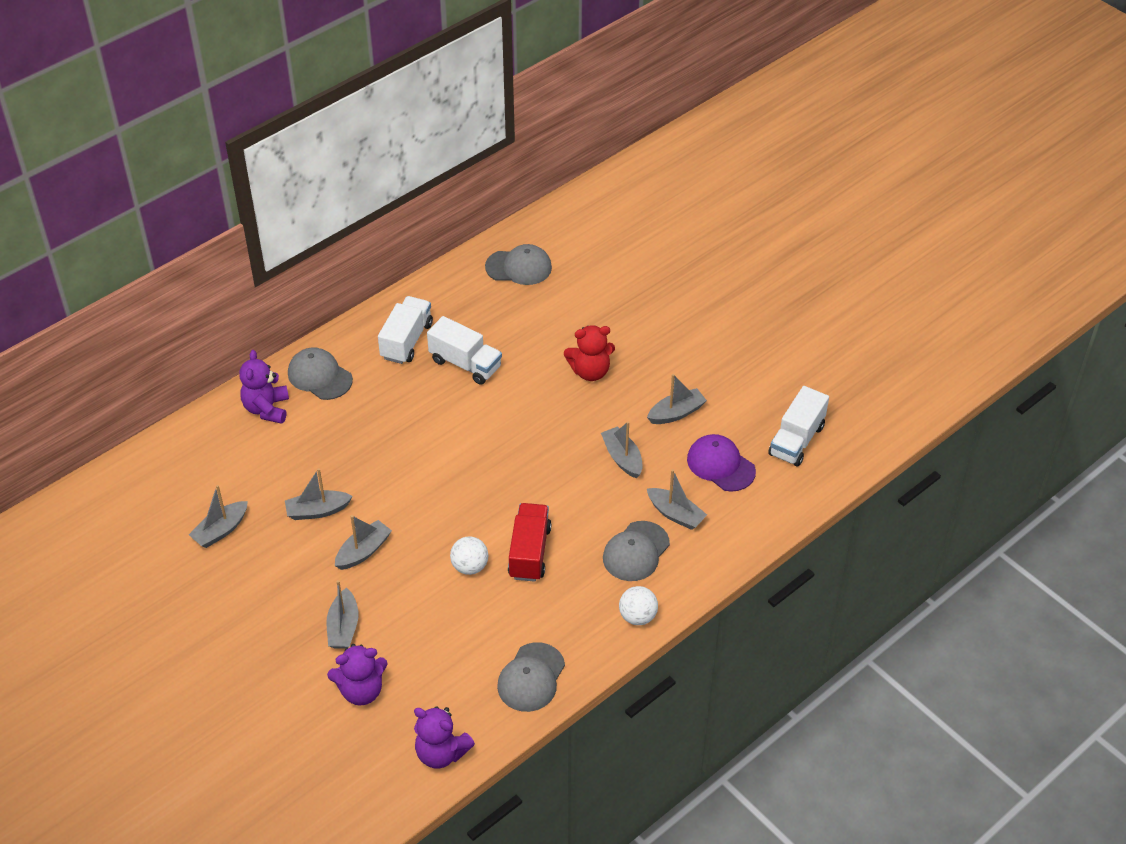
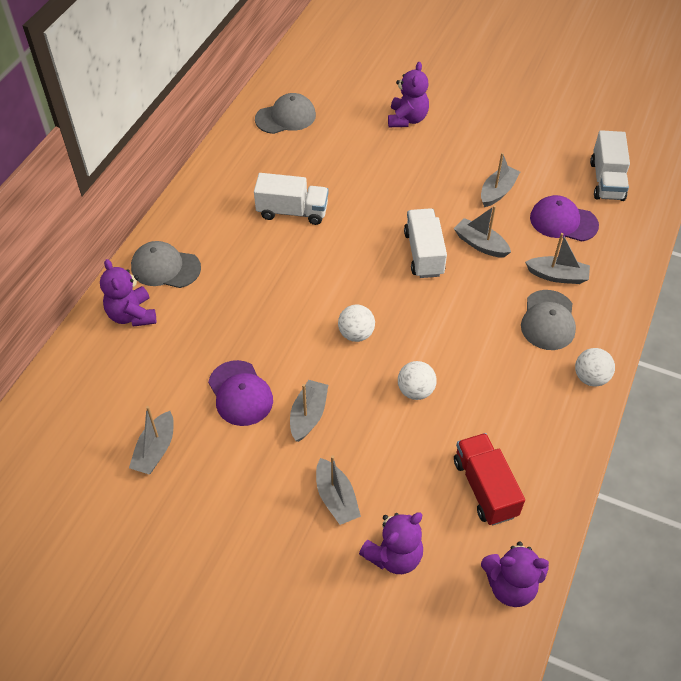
camera: 25 degrees left, 5 degrees up
(317, 511) = (240, 393): grey boat -> purple cap
(406, 341) = (227, 209): white truck -> white truck (424, 253)
(450, 497) = (356, 334): none -> white ball
(529, 552) = (459, 357): red truck -> red truck (485, 488)
(531, 677) = (540, 473): grey cap -> none
(590, 371) = (403, 182): red teddy bear -> none
(637, 309) = (407, 119): none -> purple teddy bear

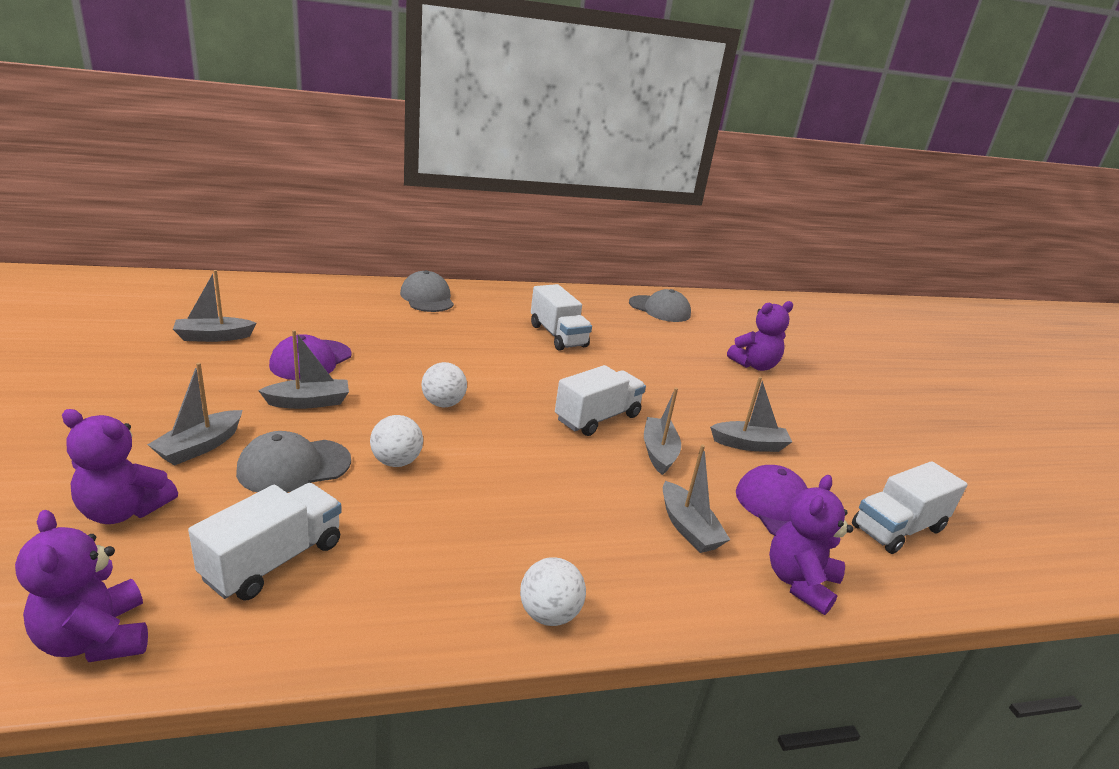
camera: 50 degrees right, 25 degrees down
(132, 315) = (362, 296): purple teddy bear -> purple teddy bear (799, 582)
(485, 488) = (274, 560): red truck -> white truck
(548, 320) = (607, 540): grey cap -> grey cap (294, 466)

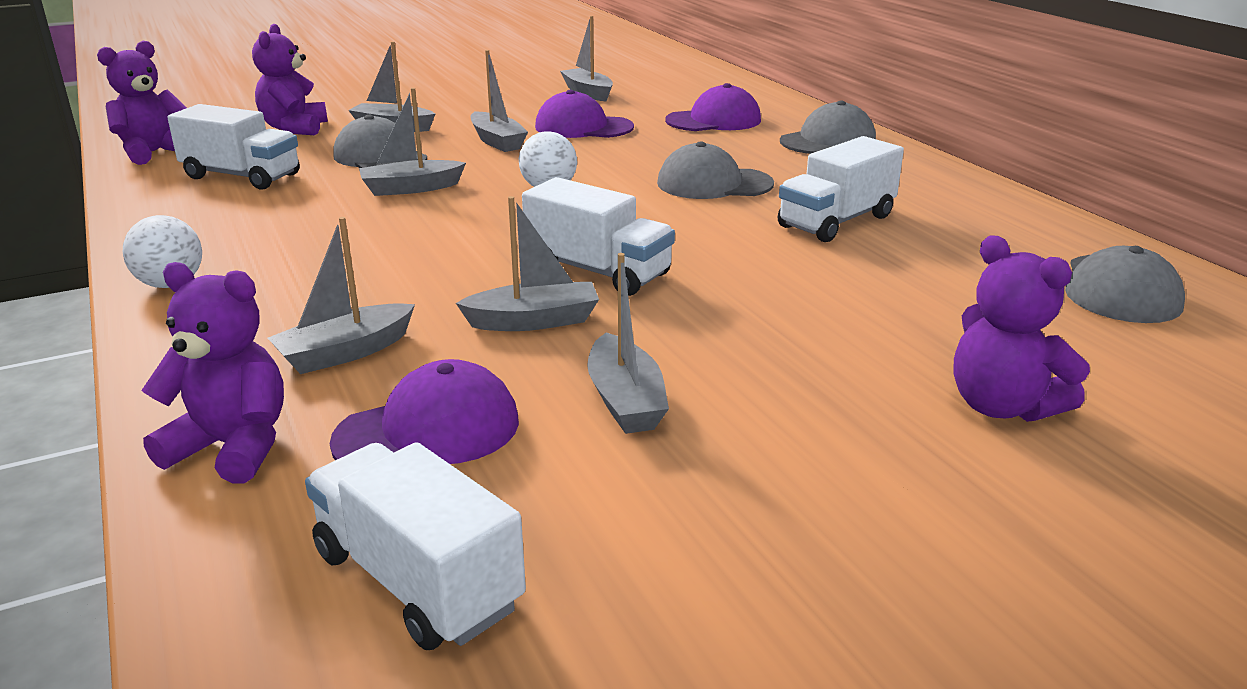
camera: 80 degrees right, 0 degrees up
(349, 315) = (714, 120): none -> purple cap
(396, 461) = (411, 188): white ball -> grey boat
(477, 349) = (714, 184): none -> grey cap

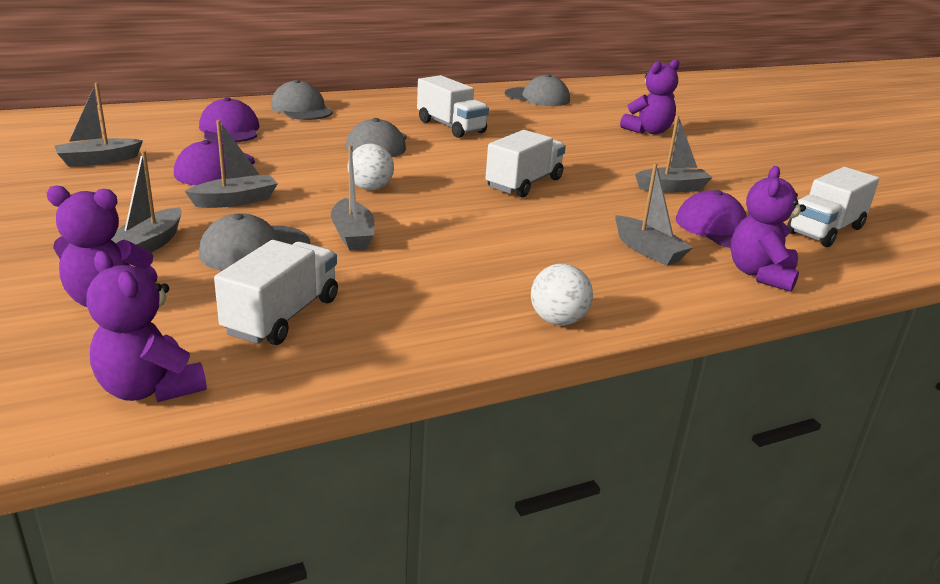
camera: 90 degrees left, 0 degrees up
(534, 321) = (594, 202): grey boat -> none

